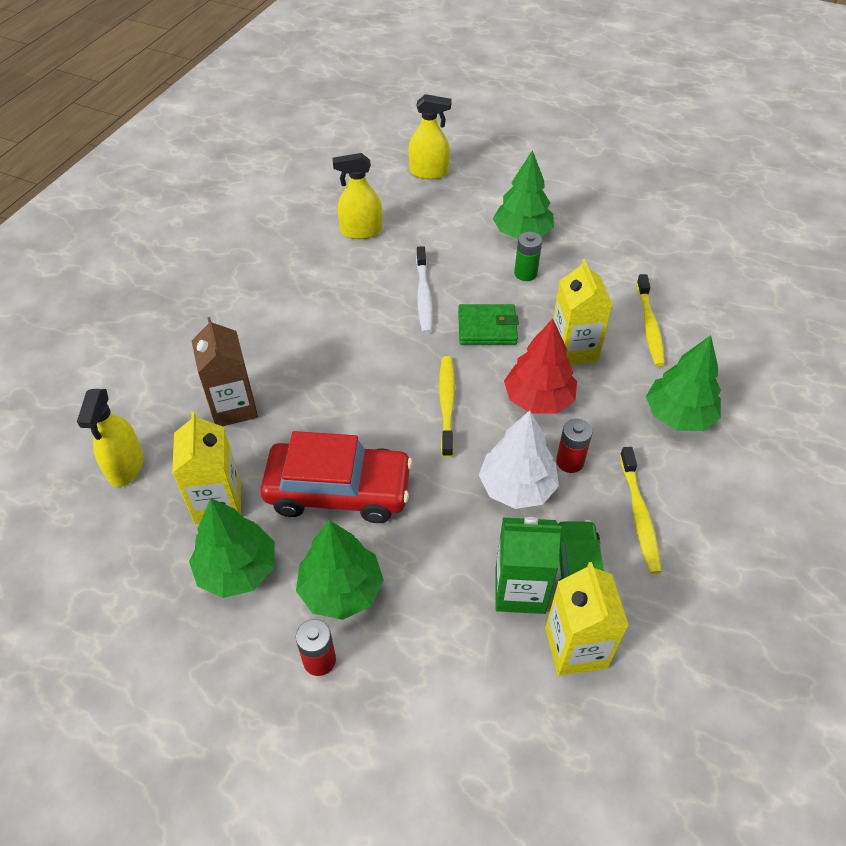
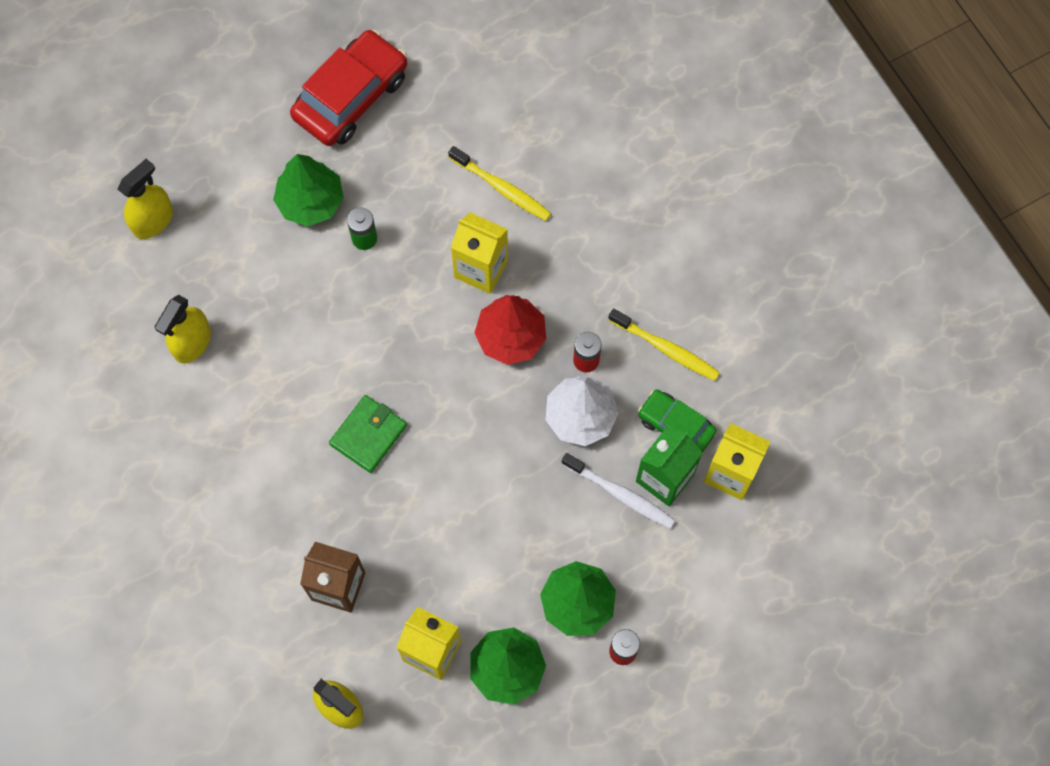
camera: 55 degrees left, 20 degrees up
(338, 490) = (487, 551): red car -> red car (351, 96)
(424, 296) = (325, 345): white toothbrush -> white toothbrush (620, 494)
(447, 404) = (463, 412): yellow toothbrush -> none
(487, 327) = (404, 319): green wallet -> green wallet (368, 435)
(678, 415) = (603, 245): green tree -> none

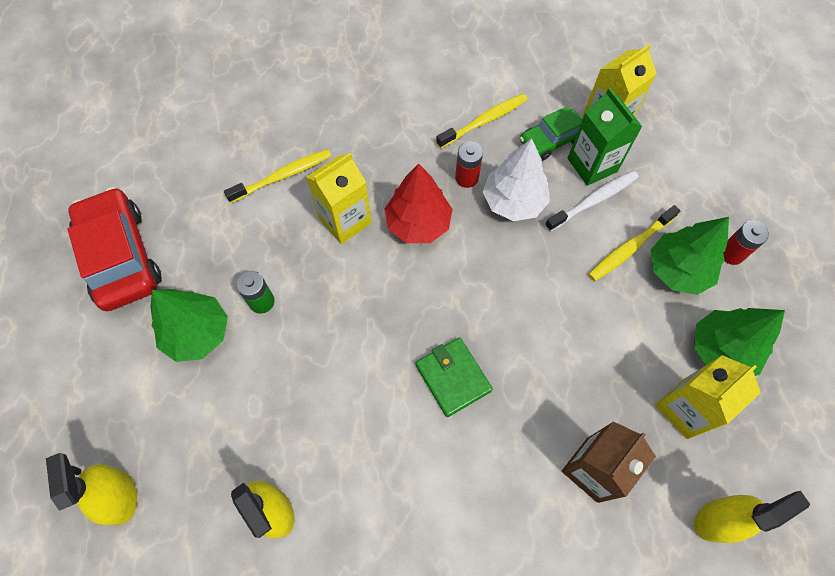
camera: 65 degrees left, 5 degrees down
(581, 548) = (630, 247): none -> yellow toothbrush

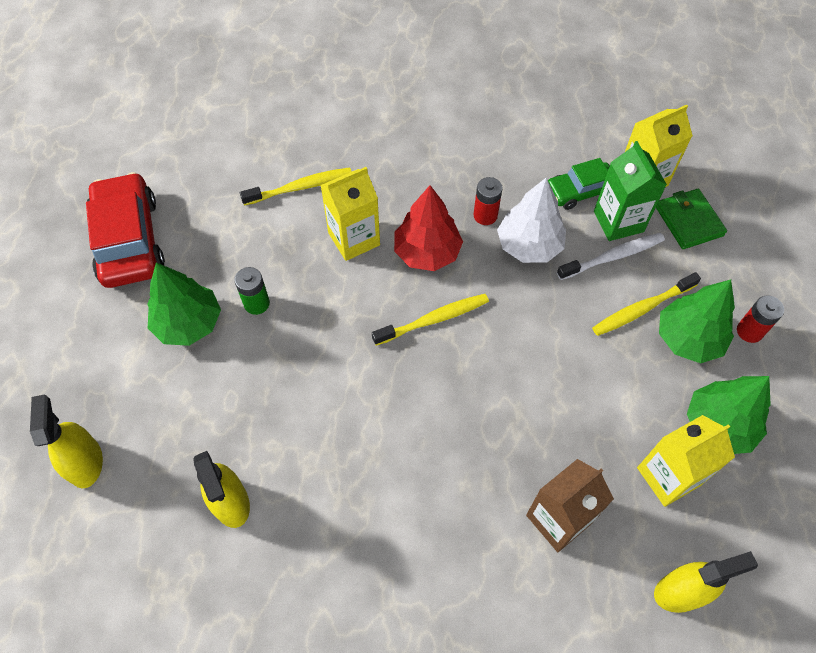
camera: 10 degrees right, 5 degrees down
(453, 378) = (433, 406): green wallet -> green wallet (688, 221)
(484, 121) = (514, 163): yellow toothbrush -> yellow toothbrush (433, 319)

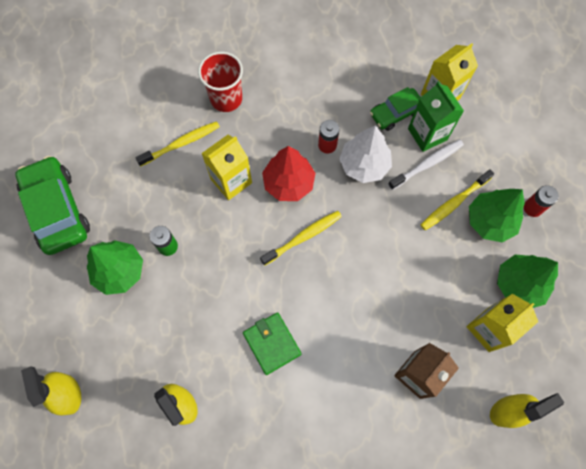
camera: 10 degrees left, 10 degrees up
(129, 240) = (57, 210): red car -> green car
(367, 145) = (226, 99): none -> red cup
(688, 221) = (479, 125): green wallet -> green wallet (272, 343)

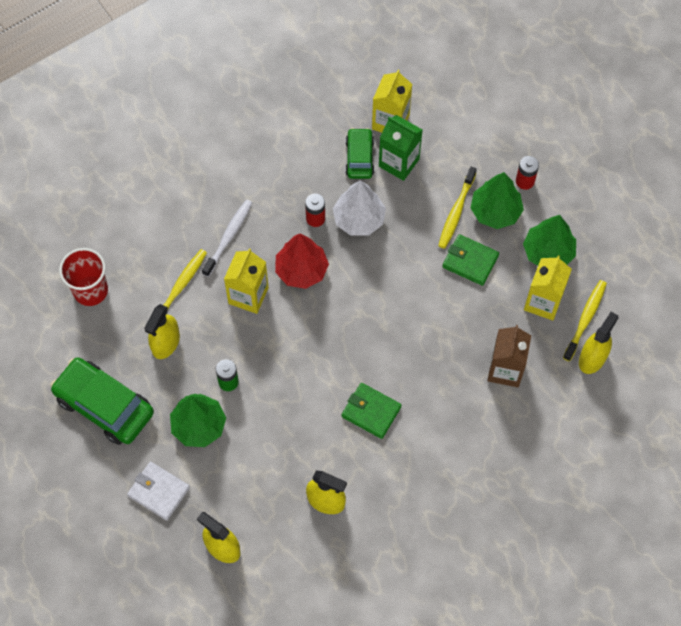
camera: 30 degrees left, 5 degrees down
(49, 310) = (158, 492): none -> white wallet
(139, 184) = (165, 343): none -> yellow spray bottle
(226, 99) = (195, 224): red cup -> red cup (90, 290)
(303, 237) = (343, 310): yellow toothbrush -> yellow toothbrush (585, 319)
(395, 113) = (359, 158): green car -> green car turned 150 degrees clockwise
(427, 164) = (414, 190): white toothbrush -> white toothbrush (228, 237)
(441, 254) = (470, 261): none -> green wallet

